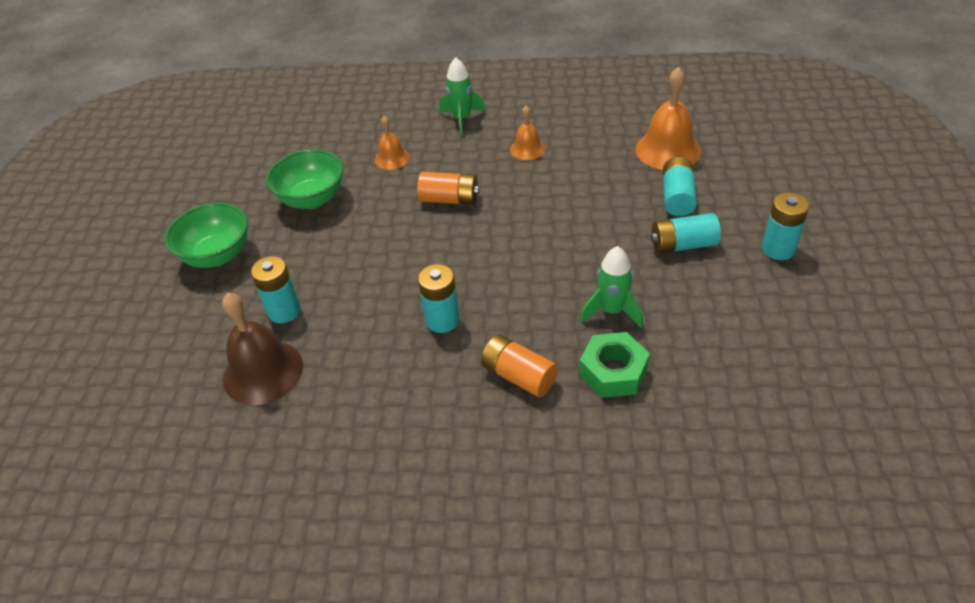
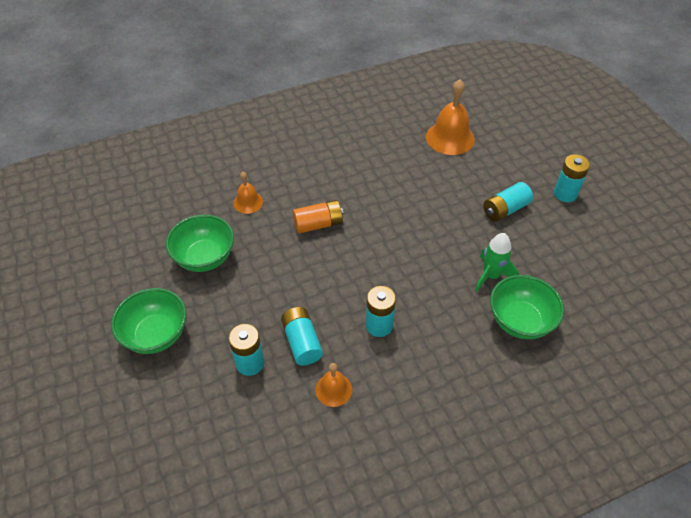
camera: 30 degrees left, 5 degrees up
(263, 372) = (268, 420): brown bell -> none
(462, 119) = (282, 152): green rocket -> none
(519, 376) = (461, 348): orange battery -> none
(527, 149) = (350, 164): orange bell -> orange bell (333, 389)
(613, 372) = (520, 321): green nut -> green bowl
(677, 197) = (479, 174): turquoise battery -> turquoise battery (302, 342)

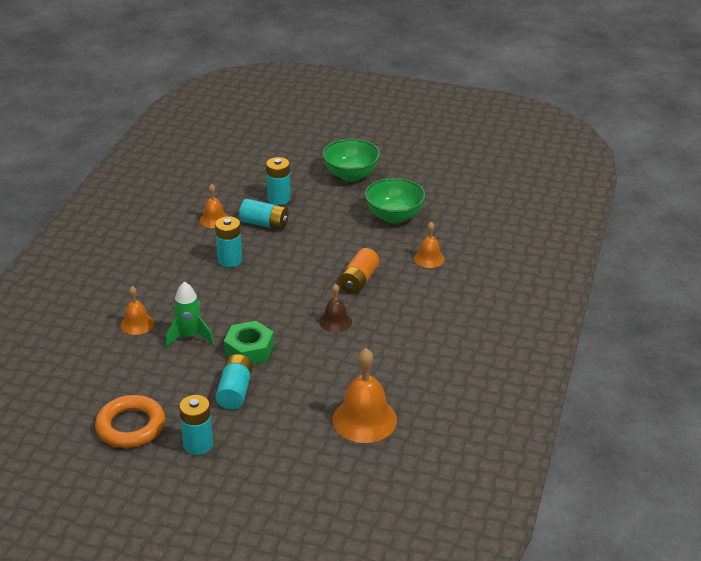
camera: 130 degrees right, 15 degrees down
(379, 207) = (335, 321): none -> brown bell
(461, 231) = (249, 350): none -> green nut
(520, 321) = (137, 324): green bowl -> orange bell
(599, 237) = (131, 426): none -> orange ring

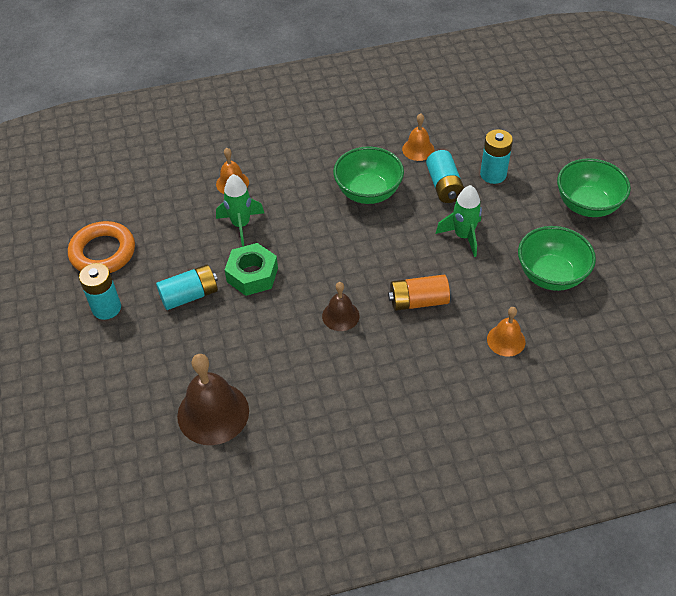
camera: 60 degrees right, 15 degrees up
(230, 260) = (368, 192): turquoise battery -> green bowl
(321, 236) = (463, 236): none -> green rocket
(364, 419) = (213, 413): orange bell -> brown bell

